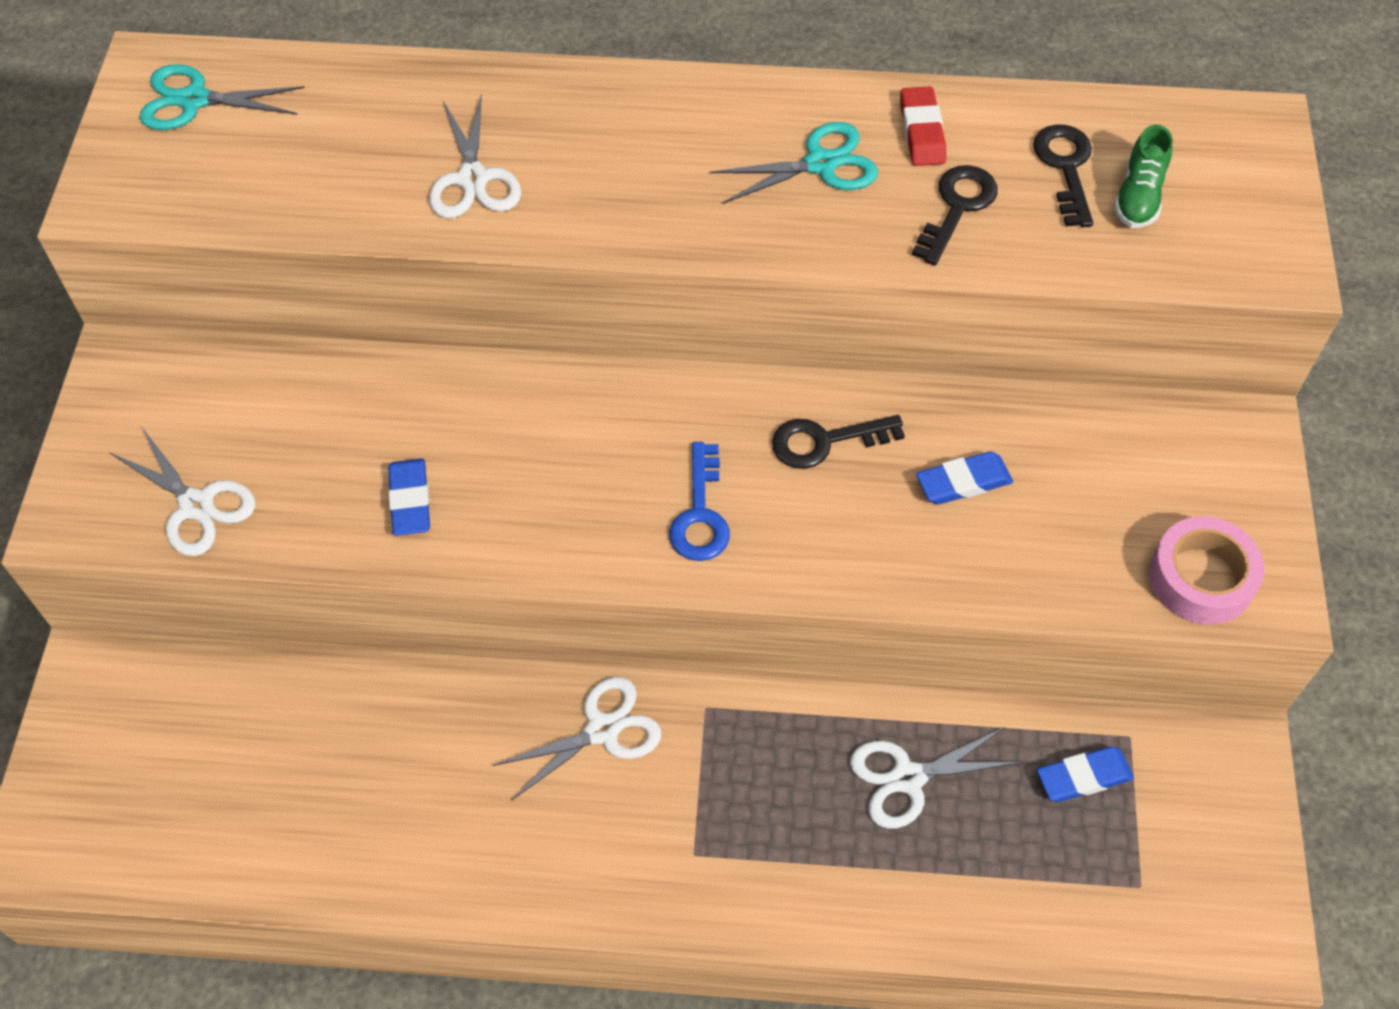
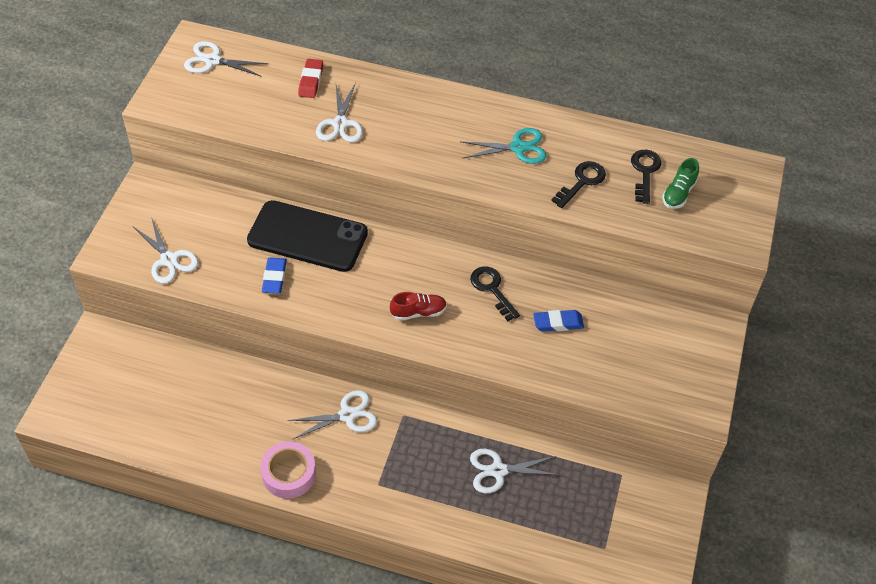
camera: 10 degrees right, 5 degrees down
(194, 100) = (213, 60): turquoise scissors -> white scissors
(454, 407) = (308, 236): none -> black phone
(700, 514) = (418, 312): blue key -> red shoe
(825, 441) = (492, 289): black key -> black key turned 60 degrees clockwise
(921, 131) = (575, 141): red eraser -> red eraser (311, 81)
(1083, 777) = (590, 489): blue eraser -> none
(1201, 578) = (668, 394): pink tape -> pink tape (289, 474)

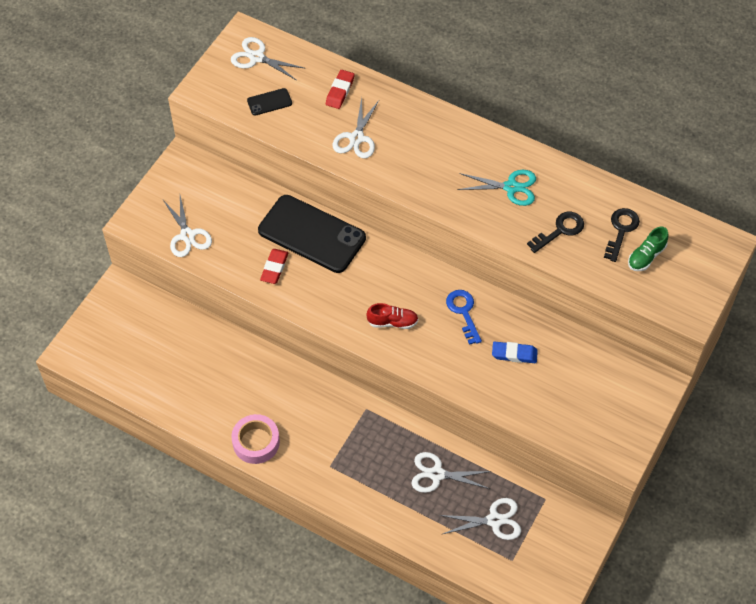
camera: 15 degrees right, 5 degrees up
(236, 102) = (269, 102): none -> black phone
(274, 278) = (274, 268): blue eraser -> red eraser
(347, 415) = (317, 400): white scissors -> white scissors (494, 520)
(492, 289) = (463, 312): black key -> blue key

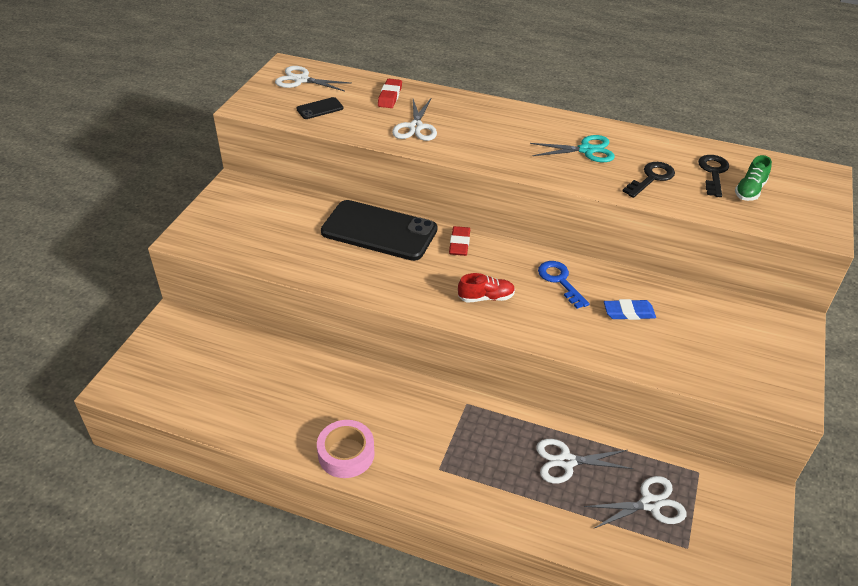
camera: 10 degrees left, 15 degrees down
(187, 235) = (244, 244): white scissors -> none
(274, 268) = (344, 263): red eraser -> red eraser (459, 244)

